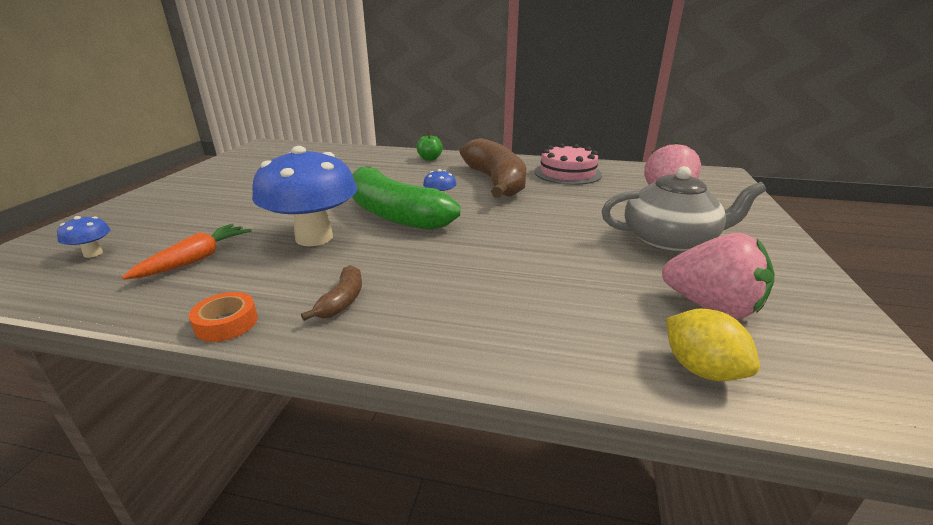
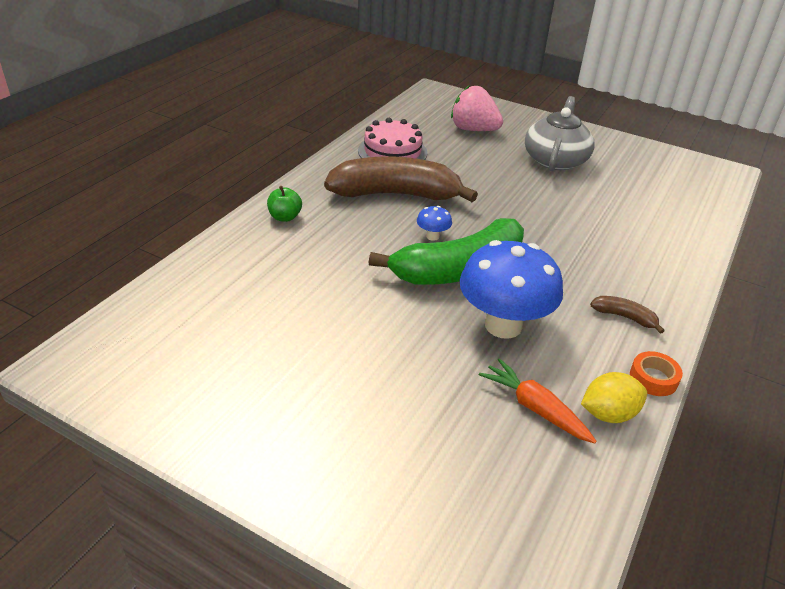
camera: 75 degrees left, 10 degrees up
(93, 253) = (499, 502): blue mushroom -> none
(701, 369) = (700, 207): yellow lemon -> yellow lemon (608, 414)
(711, 307) = (643, 181): pink strawberry -> none

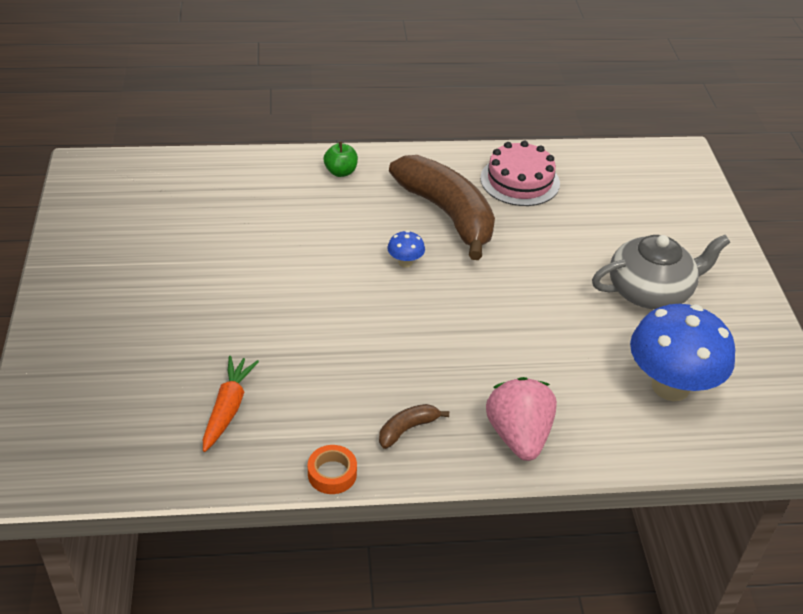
camera: 55 degrees right, 5 degrees up
(458, 270) = (371, 297): green banana -> none
(473, 130) = (635, 212): pink strawberry -> pink strawberry (518, 436)
(503, 325) = (318, 353): blue mushroom -> blue mushroom (670, 386)
(608, 414) = (258, 456): yellow lemon -> none
(625, 317) = (407, 429): brown banana -> brown banana turned 120 degrees counterclockwise

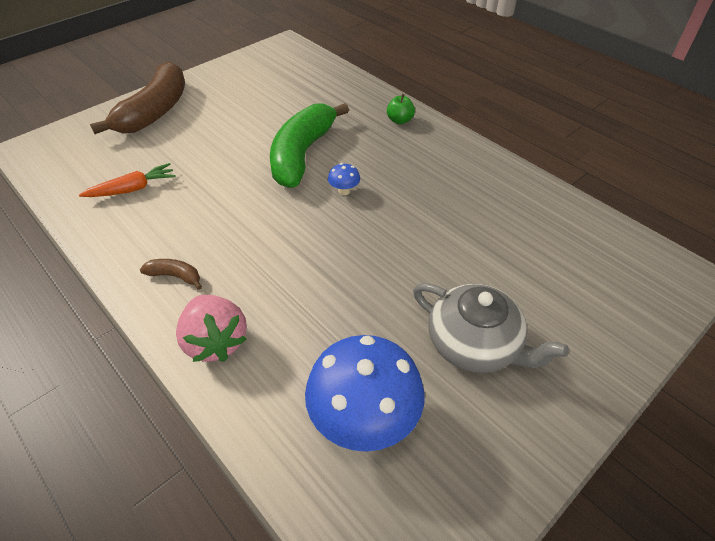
camera: 55 degrees right, 5 degrees up
(317, 260) = (302, 154): none -> green banana
(332, 474) = (105, 261): orange tape -> none
(447, 214) = (419, 184): brown banana -> brown banana (155, 111)
(518, 436) = (216, 341): pink strawberry -> pink strawberry turned 105 degrees clockwise
(520, 181) = (507, 200): pink cake -> none

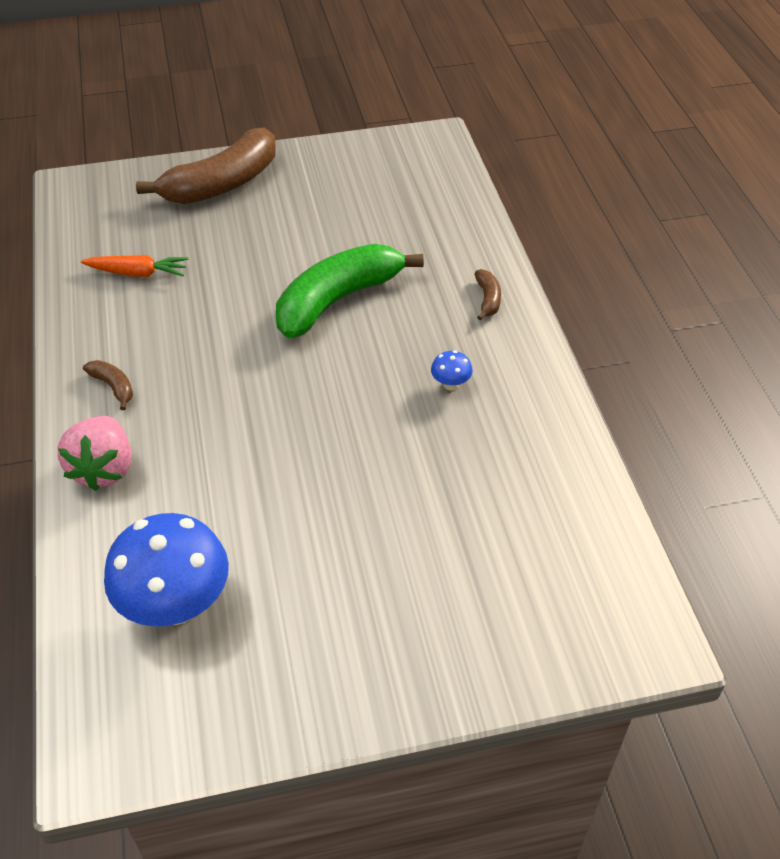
camera: 30 degrees right, 0 degrees up
(344, 191) = (347, 364): blue mushroom -> blue mushroom (450, 384)
(400, 120) = (487, 299): green apple -> brown banana
(475, 344) = (340, 591): grey teapot -> none

